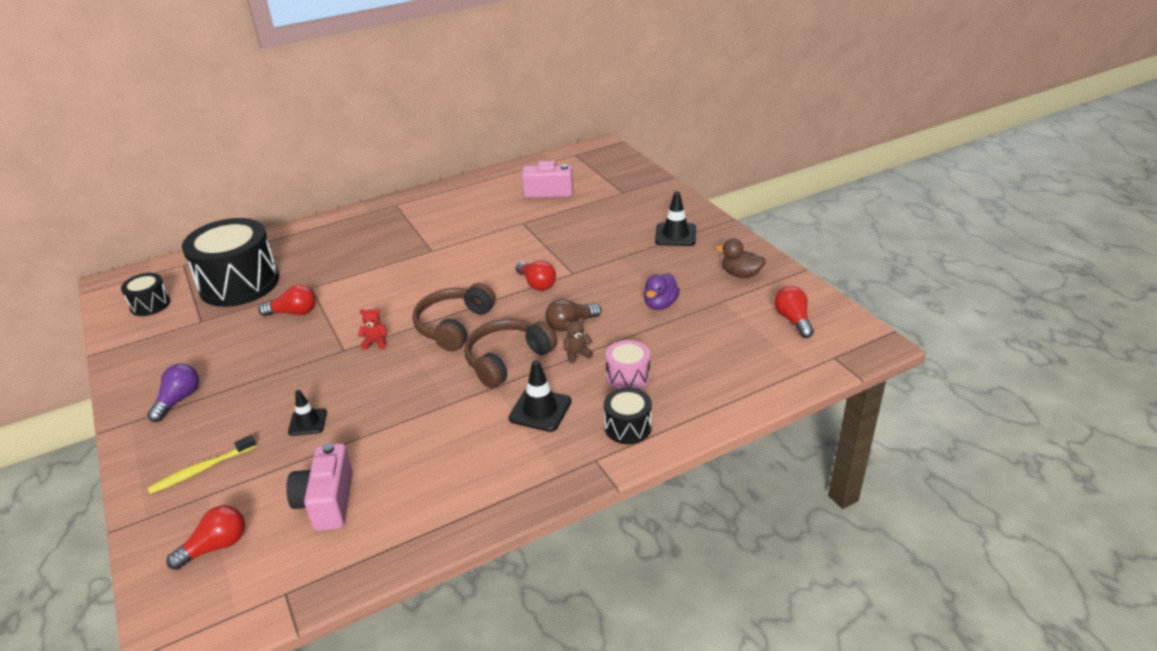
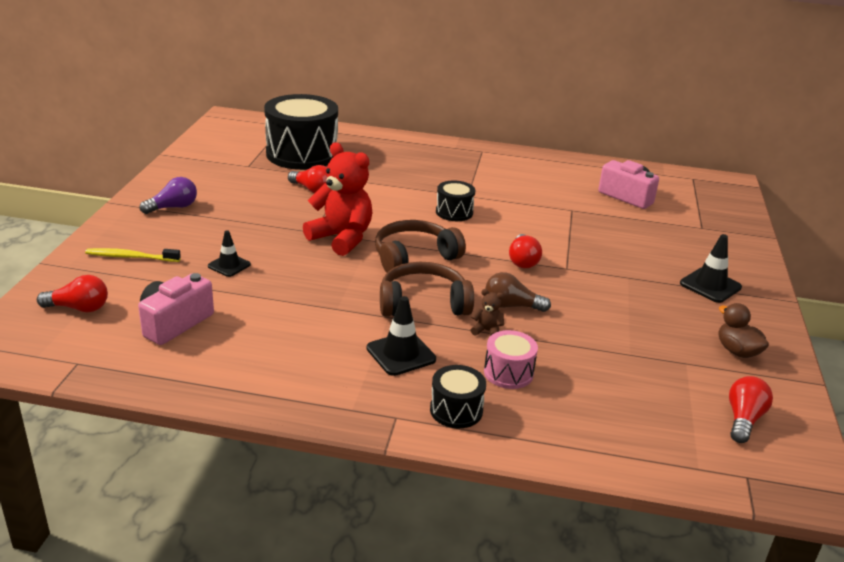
camera: 35 degrees right, 5 degrees down
(150, 305) = (232, 141): black drum -> black drum (454, 212)
(375, 343) = (341, 238): red teddy bear -> red teddy bear, size x2.45
(660, 304) = (617, 333): purple duck -> none

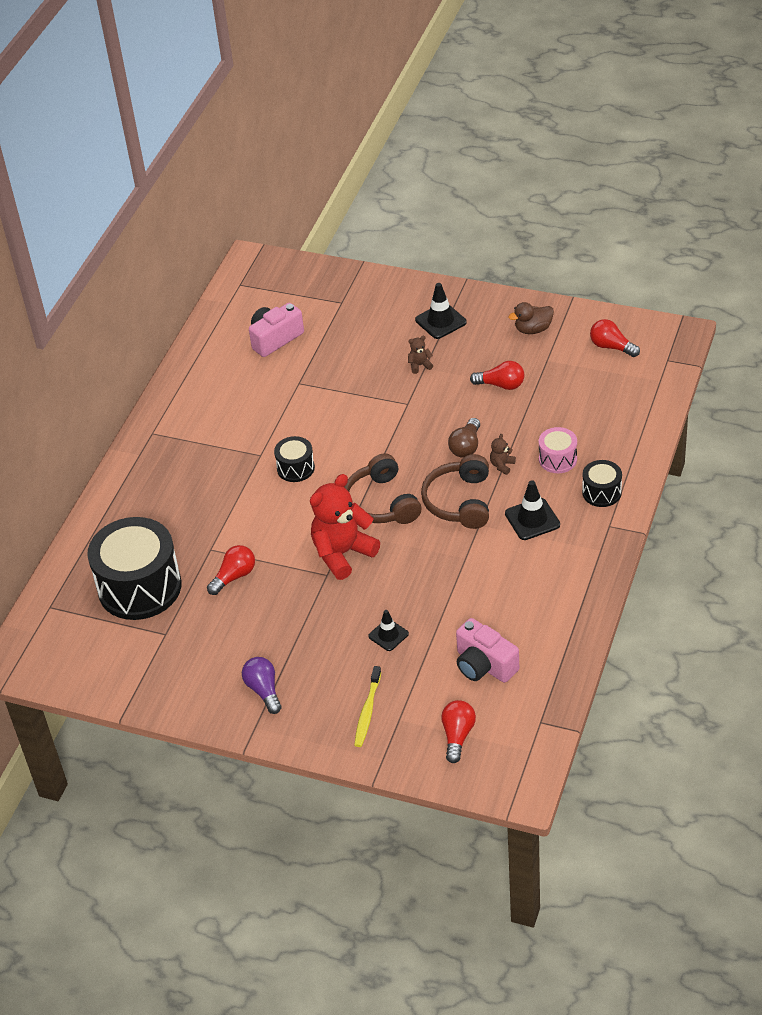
camera: 75 degrees left, 15 degrees up
(522, 261) = (393, 430): red light bulb -> red light bulb (501, 385)
(630, 274) = (419, 365): none -> brown teddy bear

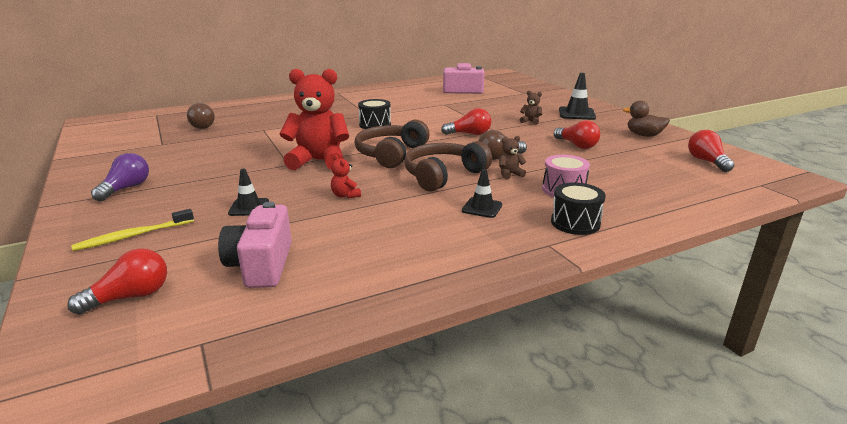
camera: 40 degrees right, 20 degrees down
(139, 587) = (201, 126): black drum -> brown light bulb
(234, 576) = (246, 142): red light bulb -> red light bulb (469, 134)
(429, 575) = (345, 195): none -> red teddy bear
(532, 519) = (482, 208): black traffic cone -> black traffic cone, size x0.67

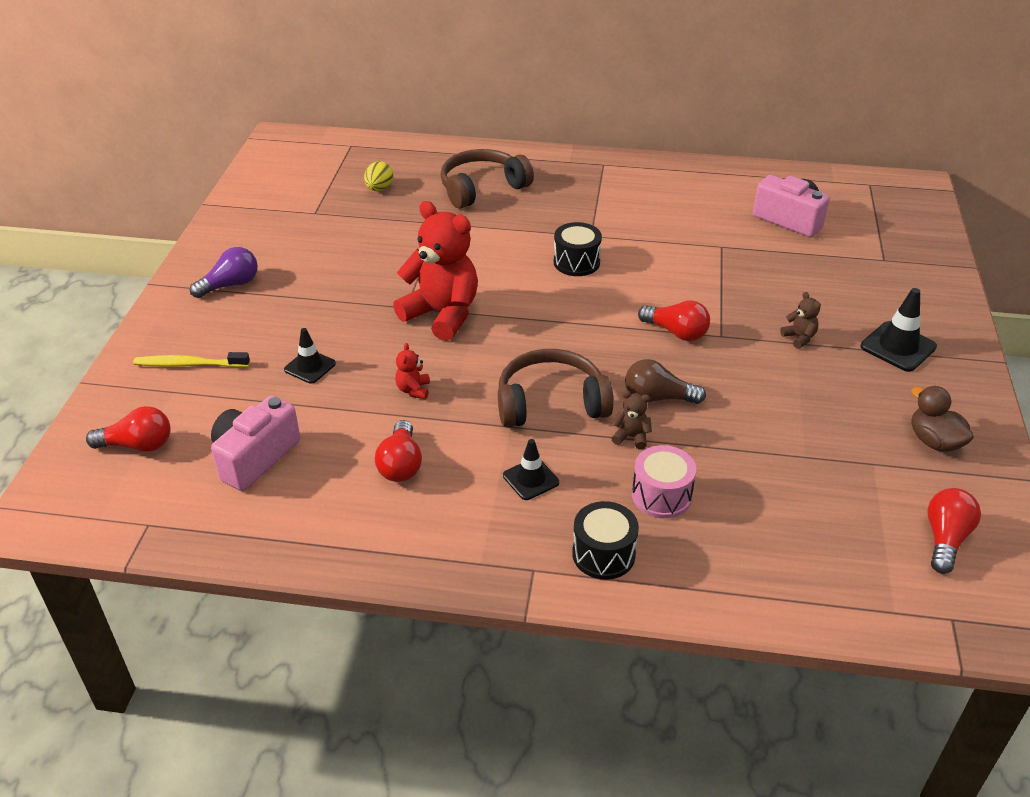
camera: 35 degrees right, 15 degrees up
(201, 126) = (379, 189): brown light bulb -> yellow egg
(391, 154) = (533, 335): brown headphones -> brown headphones (482, 188)
(576, 145) = (796, 419): red light bulb -> red light bulb (401, 464)

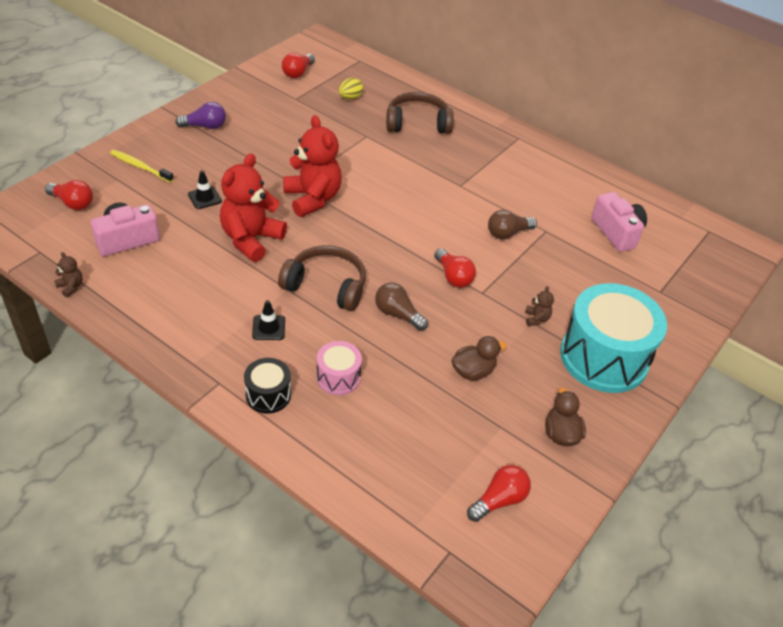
camera: 25 degrees right, 5 degrees up
(401, 464) = (202, 282): red light bulb -> red light bulb (298, 73)
(413, 390) = (251, 239): red teddy bear -> red teddy bear, size x2.45
(576, 262) = (432, 200): black drum -> none
(631, 437) = (355, 331): brown teddy bear -> brown teddy bear (71, 287)
(687, 264) = (508, 233): none -> brown light bulb
(791, 420) = (473, 371): none -> brown duck
(898, 347) = (604, 357): black traffic cone -> turquoise drum

